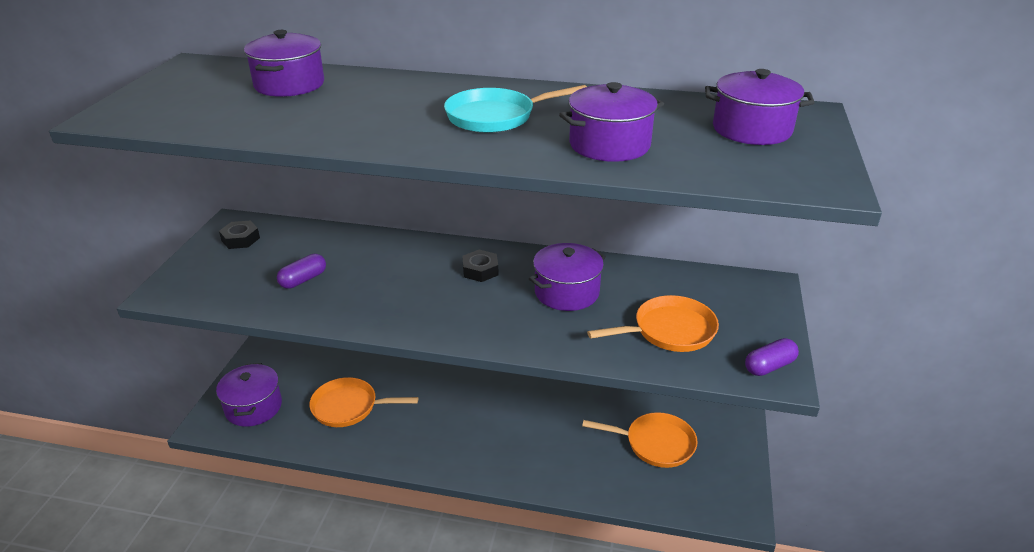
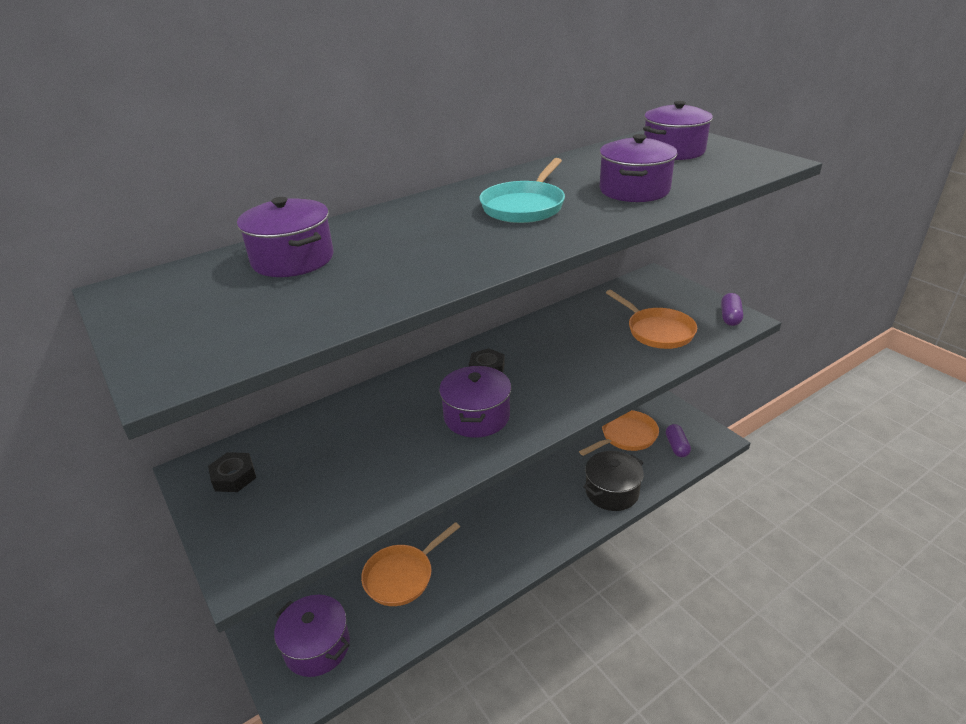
camera: 45 degrees left, 0 degrees up
(303, 280) = (364, 465): purple capsule -> purple capsule (676, 446)
(566, 292) = (565, 346): purple pot -> purple pot (477, 417)
(570, 475) = (612, 492): none -> black pot
(669, 331) = (657, 331): orange pan -> orange pan turned 120 degrees clockwise

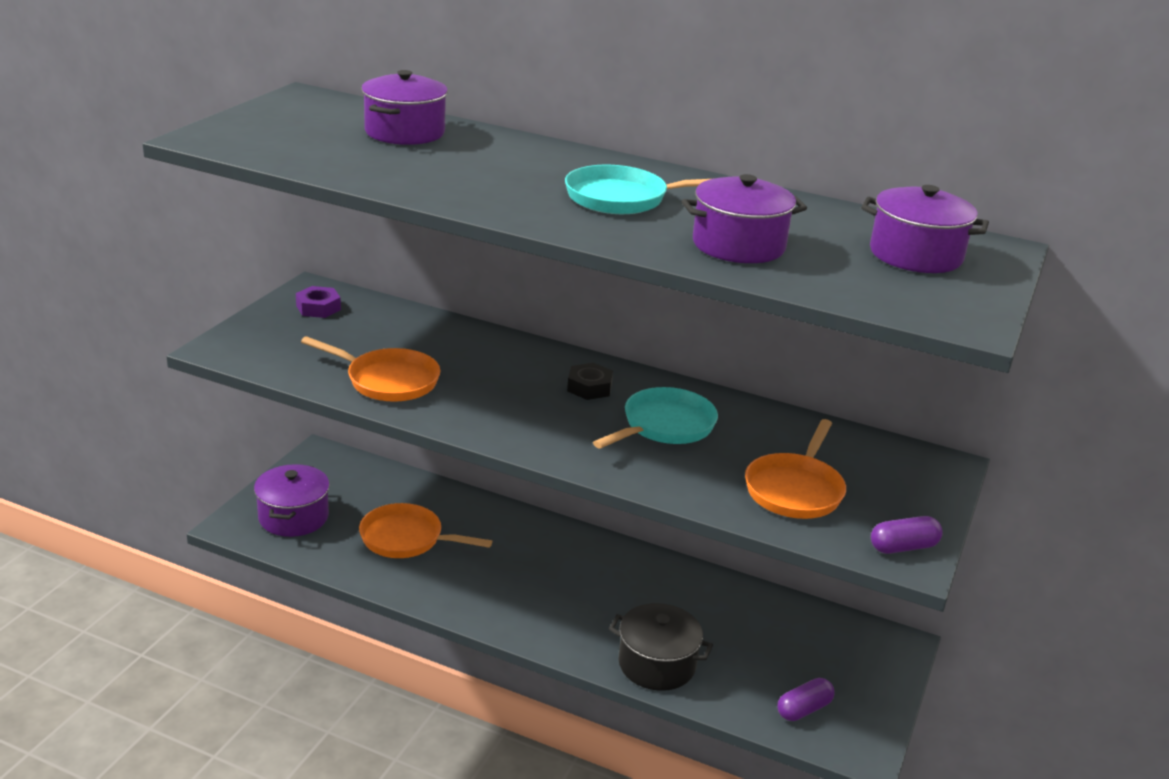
camera: 55 degrees right, 5 degrees down
(234, 477) = (318, 308): black nut -> purple nut
(477, 417) = (499, 402): purple pot -> none
(557, 354) = (664, 426): none -> turquoise pan
(626, 436) = (777, 653): orange pan -> orange pan (387, 380)

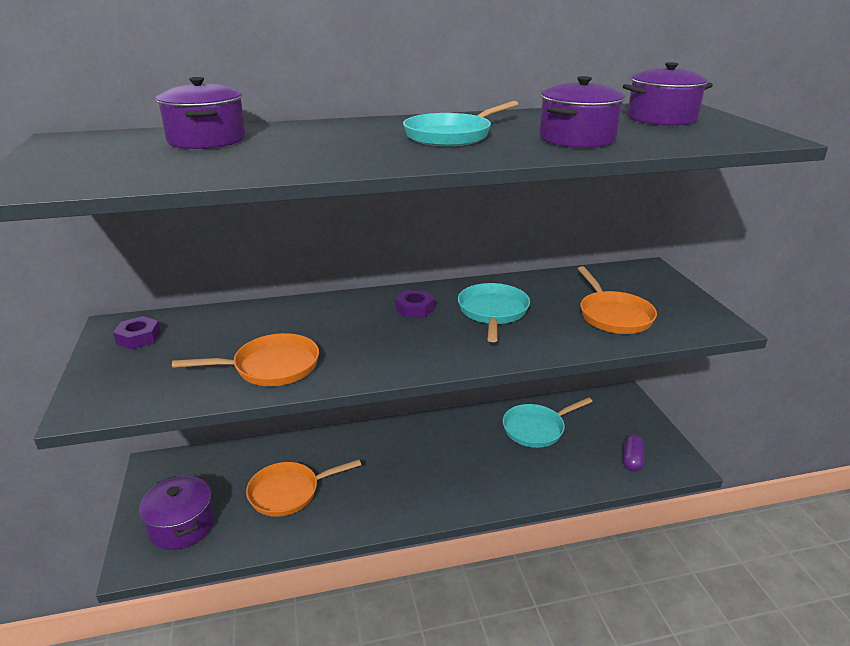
camera: 35 degrees left, 0 degrees up
(589, 387) = (415, 309): black nut -> purple nut
(657, 664) = (534, 482): black pot -> none
(731, 618) = (537, 429): none -> turquoise pan
(903, 547) = (707, 320): purple capsule -> none

